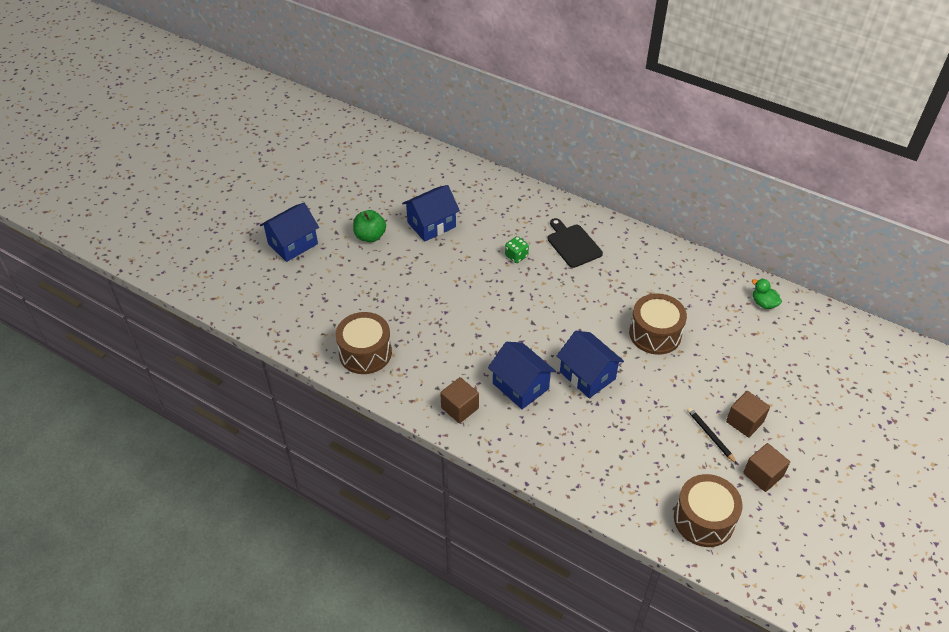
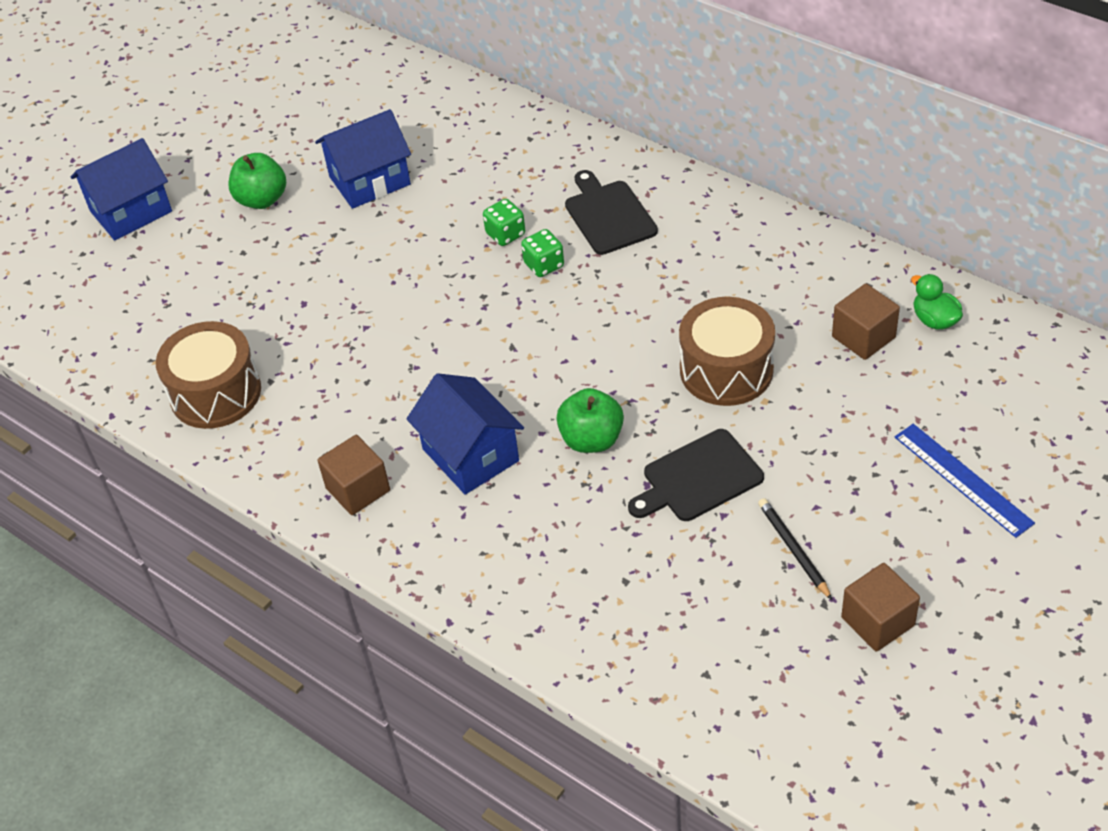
camera: 10 degrees right, 0 degrees up
(541, 274) = (544, 265): none -> green dice
(587, 375) = (591, 439): blue house -> green apple
(651, 396) = (698, 478): none -> black cutting board
(704, 519) = (754, 696): brown drum -> none
(744, 422) = (861, 527): brown cube -> brown cube (863, 337)
(794, 393) = (962, 479): none -> blue ruler

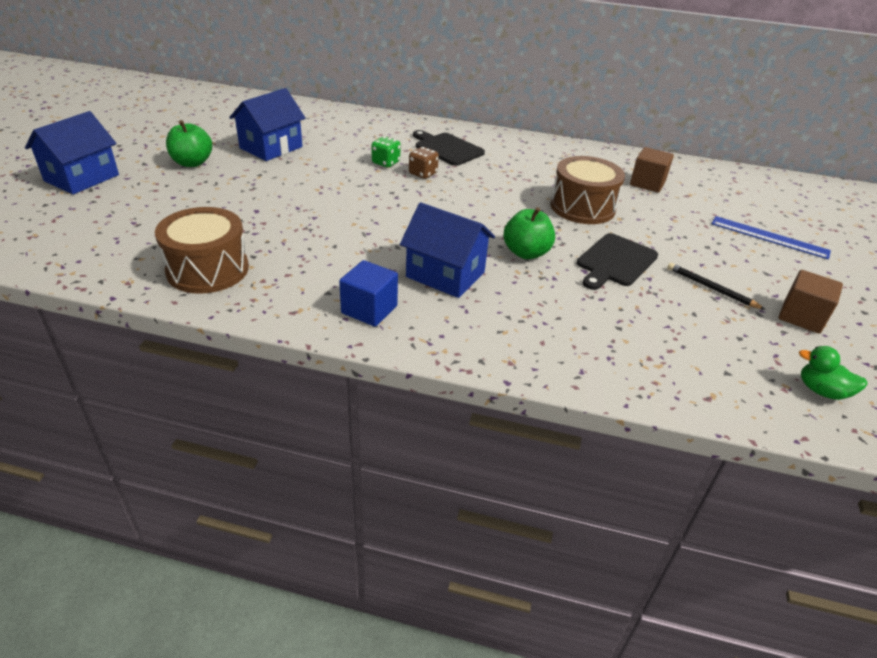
camera: 30 degrees left, 10 degrees down
(358, 489) = (369, 309): brown cube -> blue cube
(544, 265) = (423, 173): green dice -> brown dice
(934, 320) = (678, 172): green duck -> green duck (821, 391)

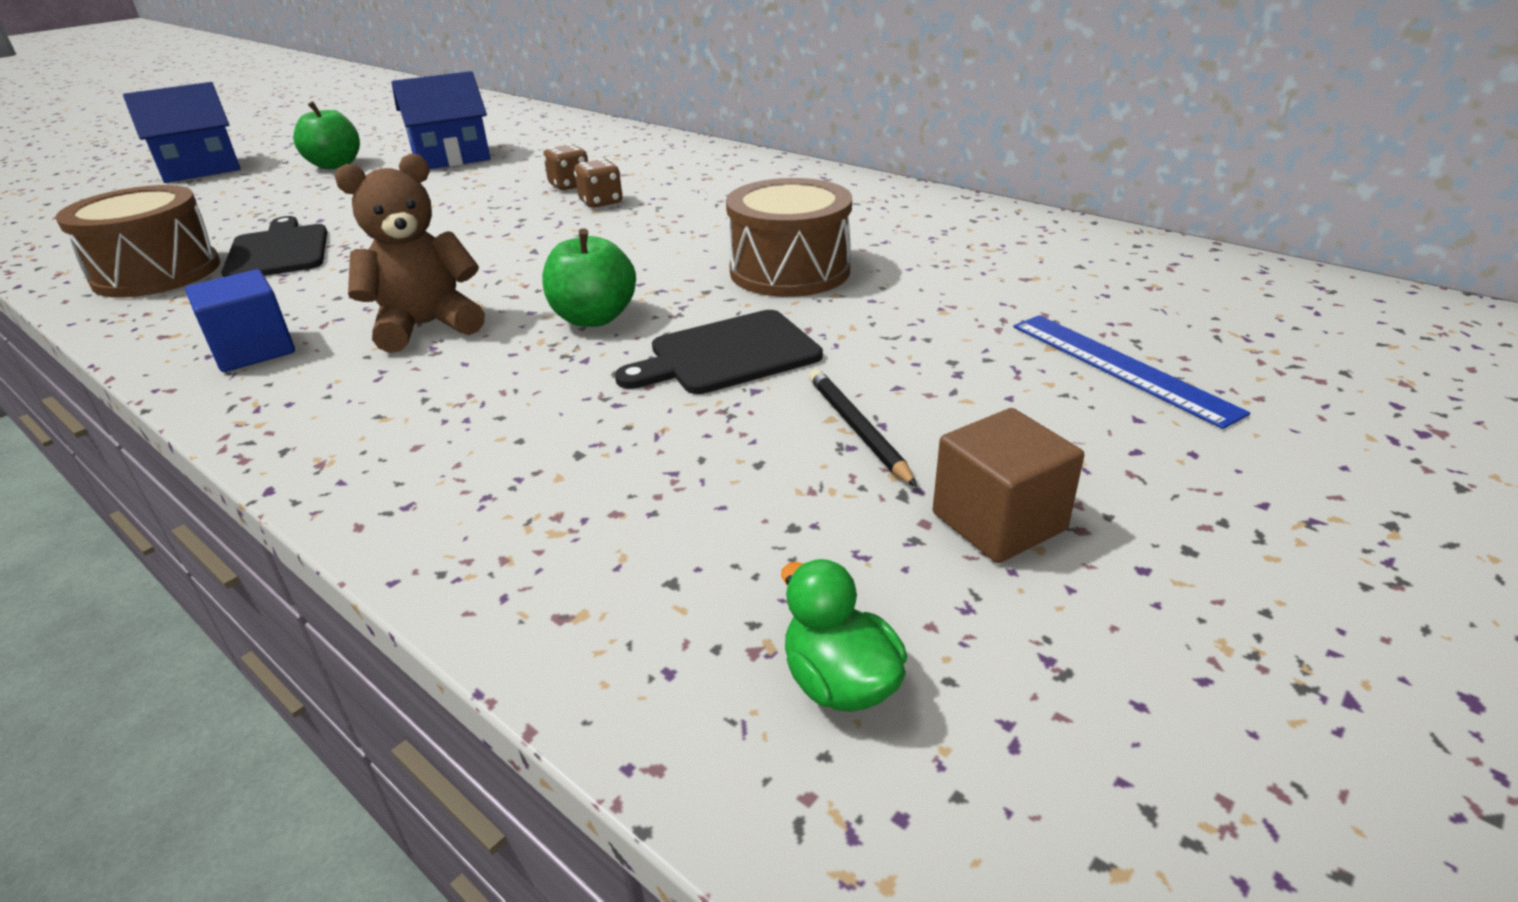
camera: 30 degrees right, 5 degrees down
(386, 163) = (570, 185): green dice -> brown dice
(445, 274) = (426, 326): blue house -> brown teddy bear
(447, 148) = (685, 177): black cutting board -> black cutting board (278, 251)
(647, 183) = (967, 252): brown cube -> none

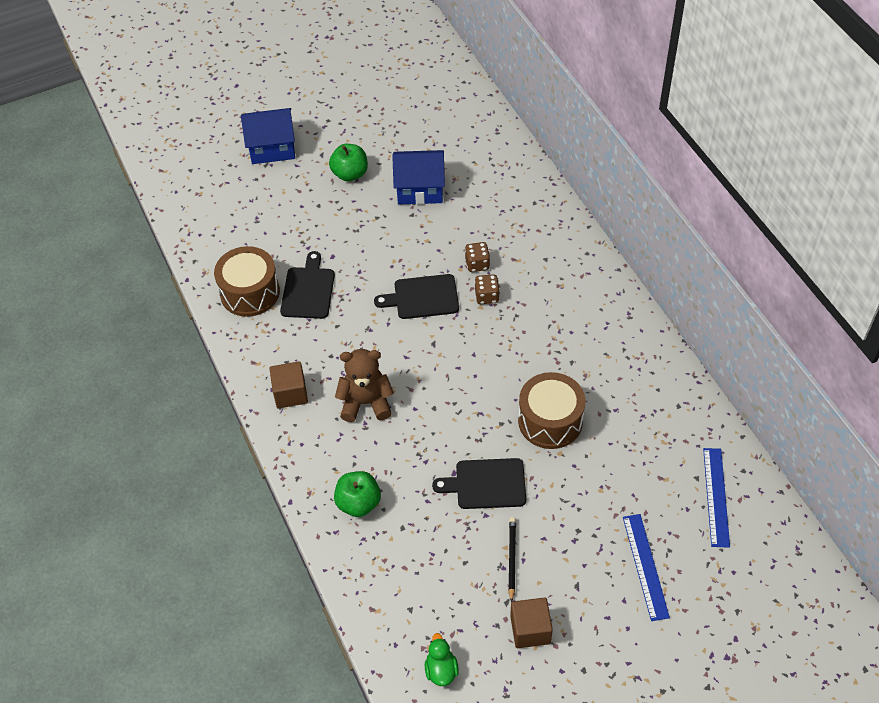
camera: 25 degrees right, 20 degrees up
(253, 350) = (290, 393): blue cube -> brown cube
(494, 221) = (422, 297): none -> black cutting board
(594, 318) = (440, 427): green apple -> green apple (358, 503)
(1132, 273) = (716, 496): none -> blue ruler

